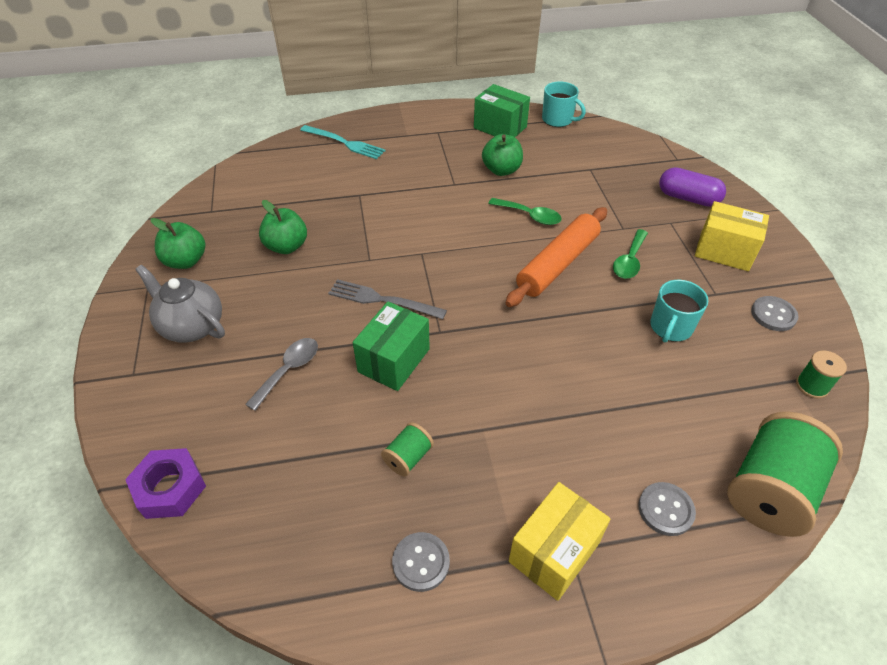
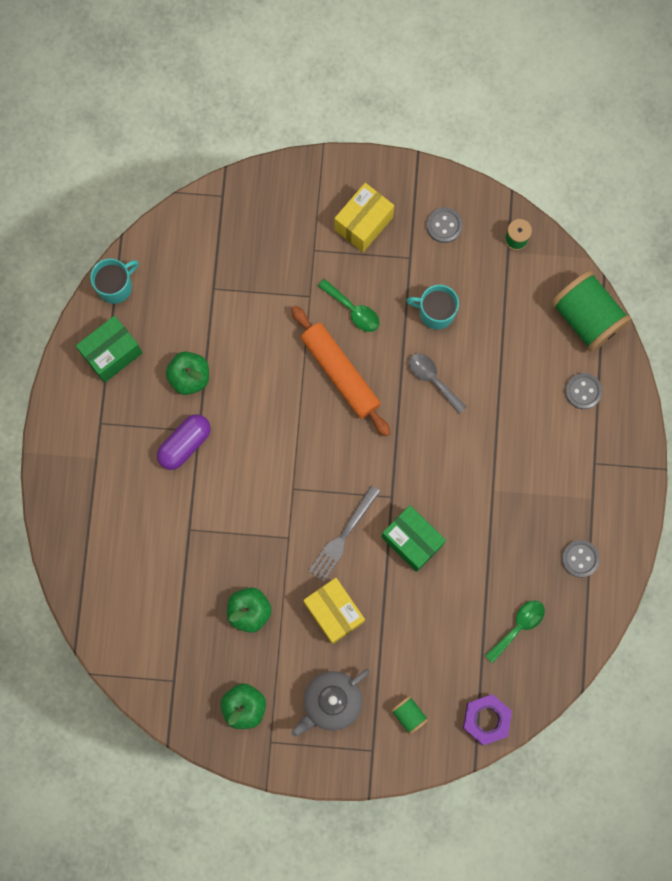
camera: 75 degrees left, 30 degrees up
(289, 370) = (400, 625): grey spoon -> grey spoon (432, 379)
(345, 143) = (92, 529): turquoise fork -> none
(408, 457) = (503, 549): green spool -> green spool (409, 715)
(530, 216) = (268, 374): green spoon -> green spoon (518, 627)
(554, 552) = (593, 473): yellow box -> yellow box (334, 612)
(670, 327) = (435, 312): turquoise mug -> turquoise mug turned 150 degrees clockwise
(688, 198) = (285, 217): purple capsule -> purple capsule (185, 444)

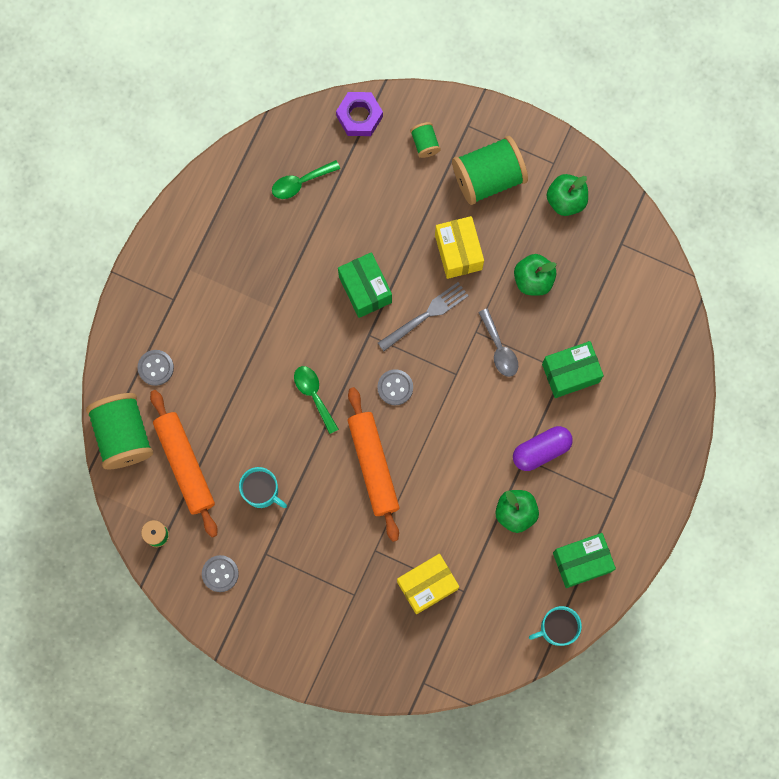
camera: 160 degrees left, 0 degrees up
(181, 530) = (570, 373): none -> green box
(331, 702) = (488, 177): grey teapot -> green spool
(353, 310) = (338, 522): green spoon -> green spoon (313, 395)
(363, 223) = (296, 604): yellow box -> yellow box (427, 585)
(432, 379) = (289, 428): grey spoon -> grey spoon (499, 349)
(517, 311) = (185, 464): none -> orange rolling pin
(580, 558) = (222, 221): grey button -> grey button (395, 387)

